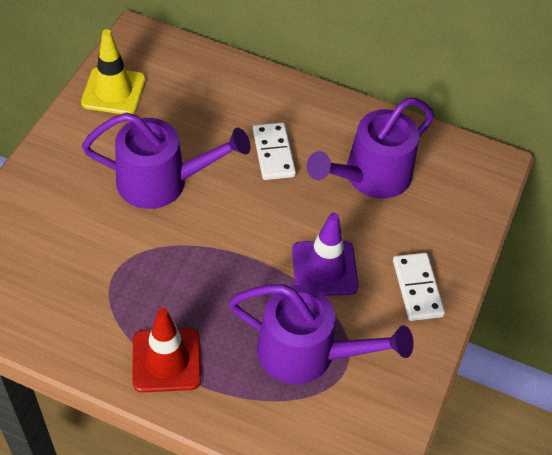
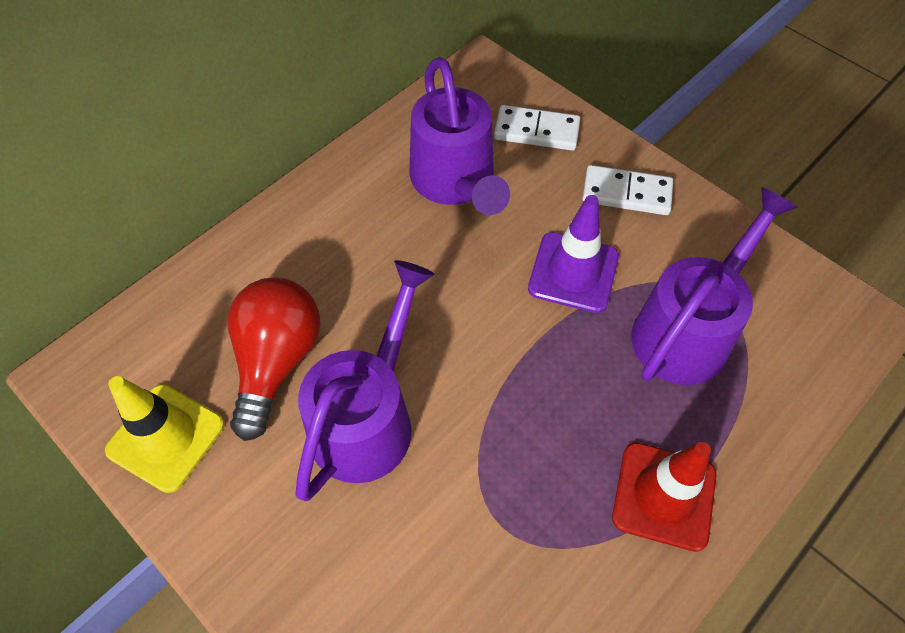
camera: 65 degrees left, 5 degrees up
(182, 124) = (277, 361): none -> red light bulb
(273, 153) = (376, 269): white domino -> white domino (536, 131)

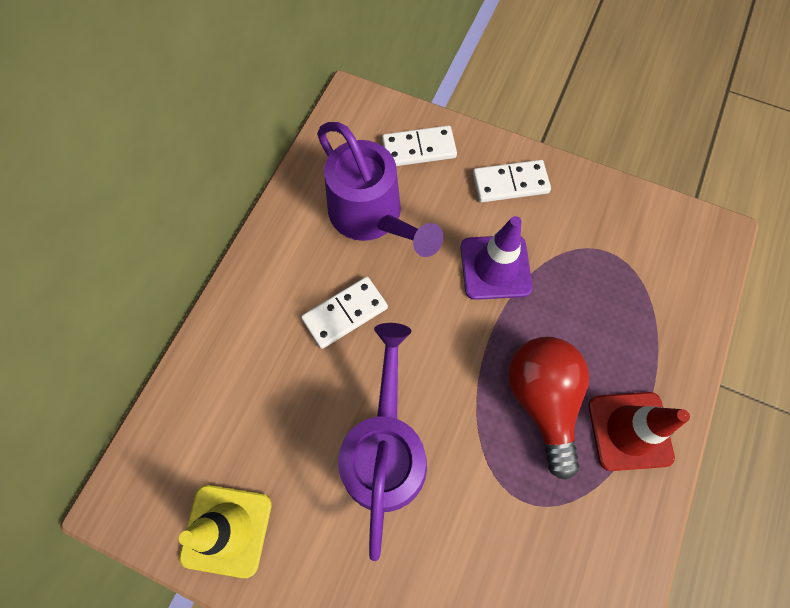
camera: 20 degrees left, 10 degrees up
(277, 361) = (290, 428): red light bulb -> red light bulb (542, 400)
(385, 267) = (345, 313): none -> white domino
(688, 329) = (598, 286): purple watering can -> none

